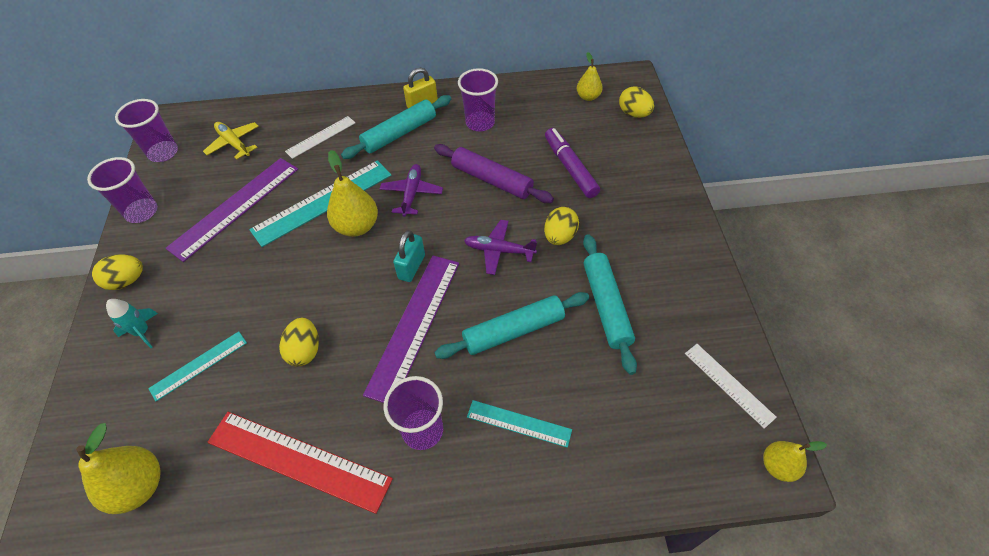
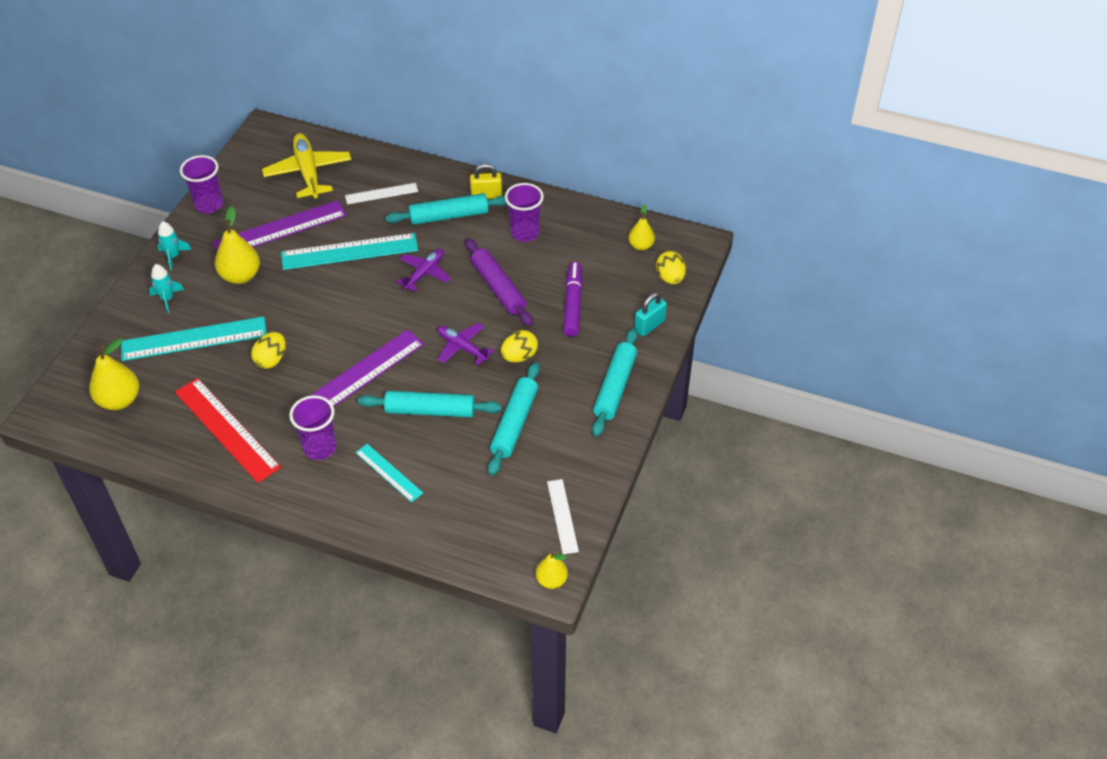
camera: 25 degrees right, 5 degrees down
(127, 281) = (173, 256): yellow egg -> turquoise rocket
(163, 153) = (249, 159): purple cup -> none
(199, 365) = (194, 338): turquoise ruler -> turquoise ruler, size x1.81
(234, 143) = (308, 172): yellow plane -> yellow plane, size x1.60
(357, 226) = (364, 282): yellow pear -> yellow pear (240, 276)
(412, 267) = (386, 332): turquoise padlock -> turquoise padlock (649, 326)
(668, 228) = (615, 387): none -> turquoise rolling pin

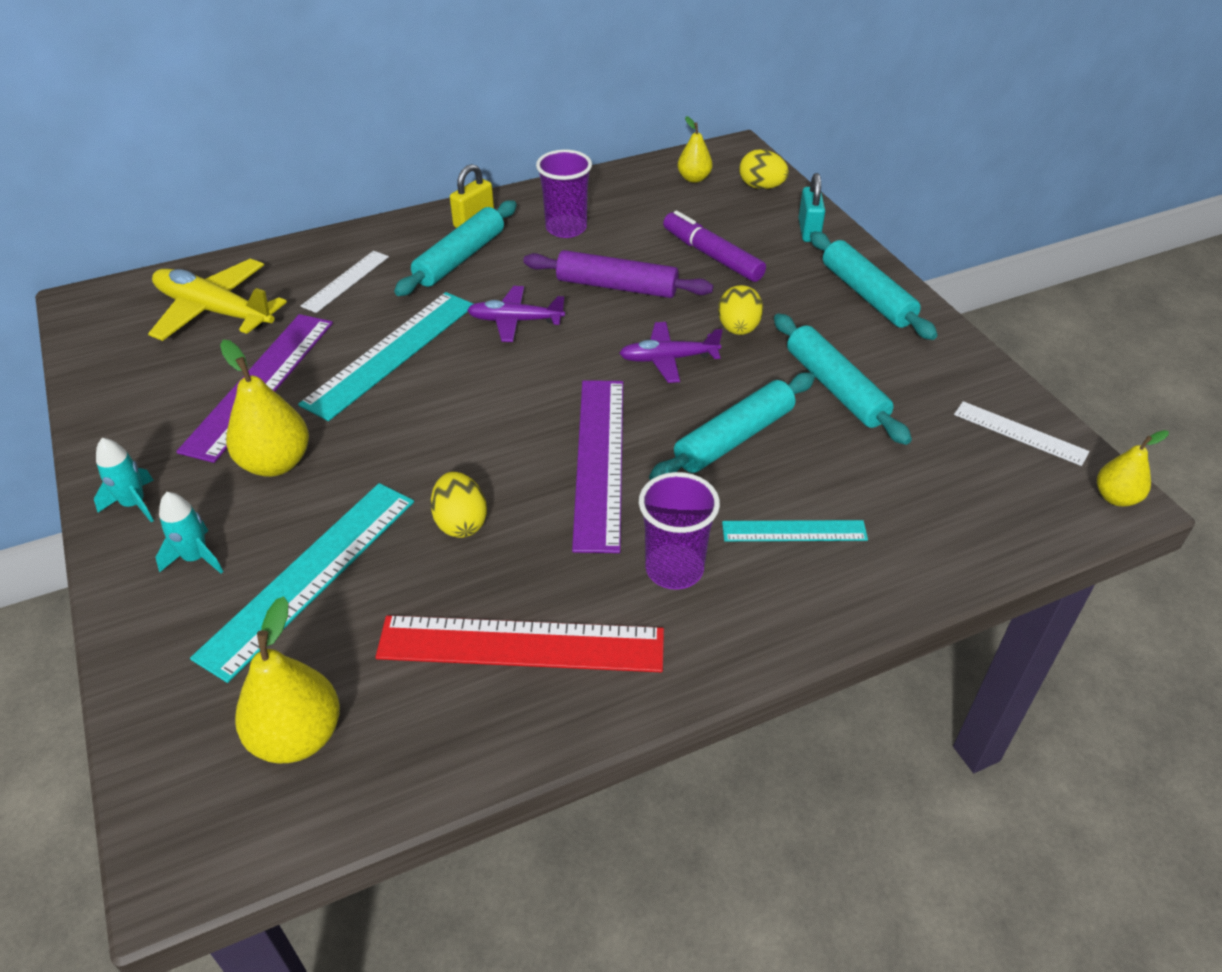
camera: 45 degrees left, 5 degrees down
(209, 205) = (110, 418): purple cup -> none
(424, 273) = (515, 321): purple plane -> purple plane turned 75 degrees counterclockwise

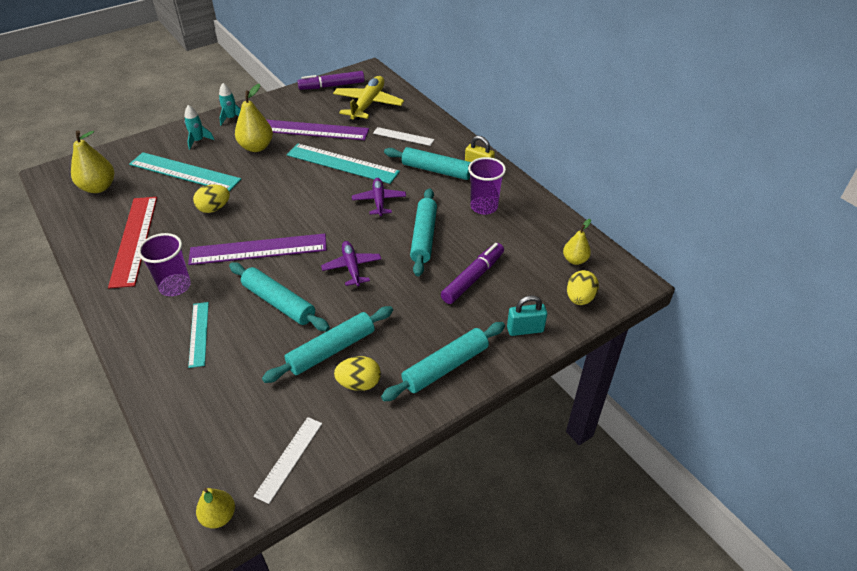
camera: 80 degrees right, 0 degrees up
(110, 352) = (332, 86): none -> purple marker
(616, 286) = (424, 237): purple rolling pin -> turquoise rolling pin
(738, 329) = (389, 297): yellow egg -> yellow egg (359, 383)

